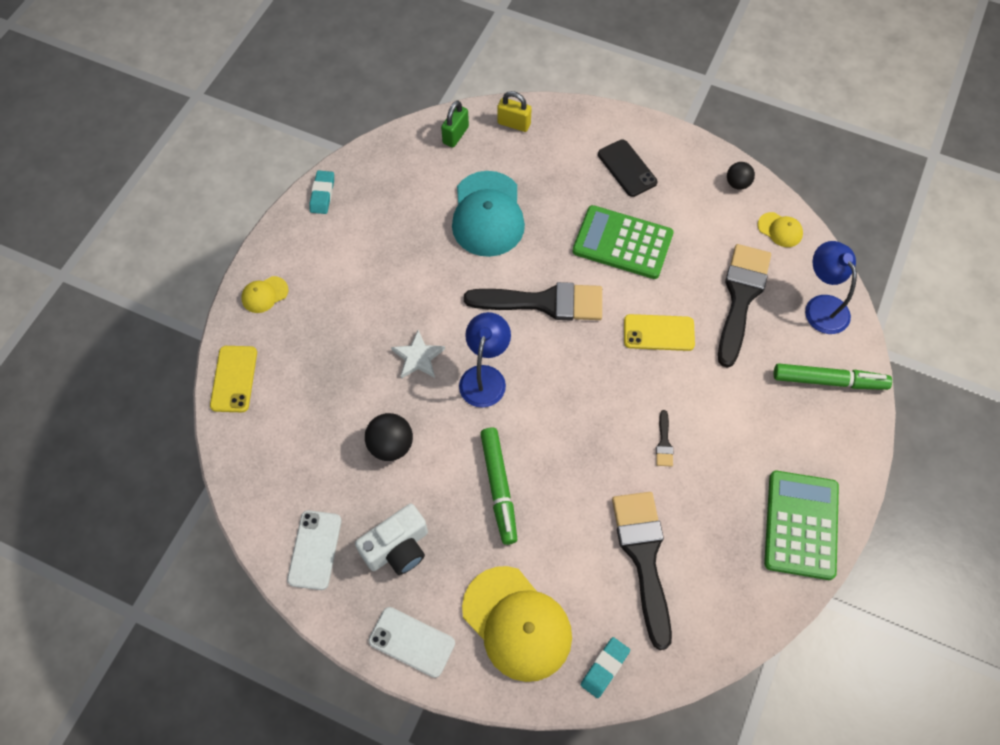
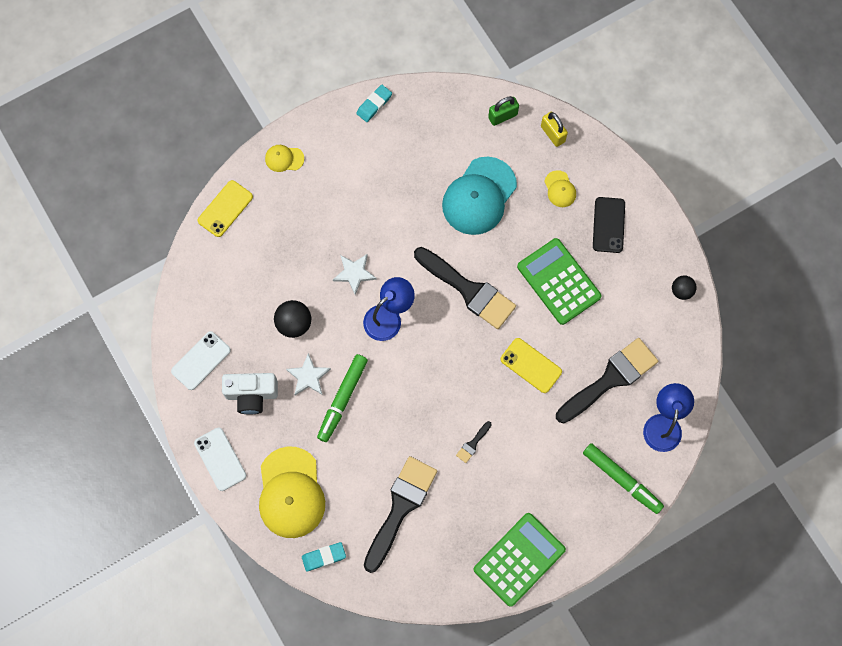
camera: 35 degrees right, 10 degrees up
(445, 488) = (308, 376): none -> white star
(780, 230) = (682, 347): yellow cap -> yellow cap (560, 189)

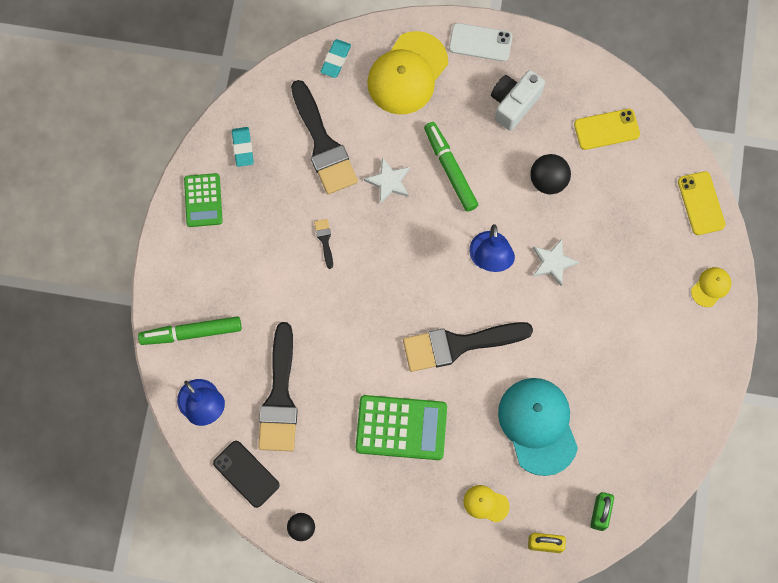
camera: 130 degrees right, 0 degrees up
(201, 360) = (576, 86): white phone -> none
(291, 493) = (407, 73): yellow cap -> yellow cap turned 90 degrees counterclockwise
(308, 376) = (492, 157): white star -> white star (388, 181)
(374, 104) = (704, 406): turquoise eraser -> turquoise eraser (243, 148)
(519, 559) = (203, 200): green calculator -> green calculator, size x0.64
(531, 365) = (348, 341): yellow phone -> yellow phone (606, 129)
(608, 225) = (416, 518): black phone -> black phone (246, 474)

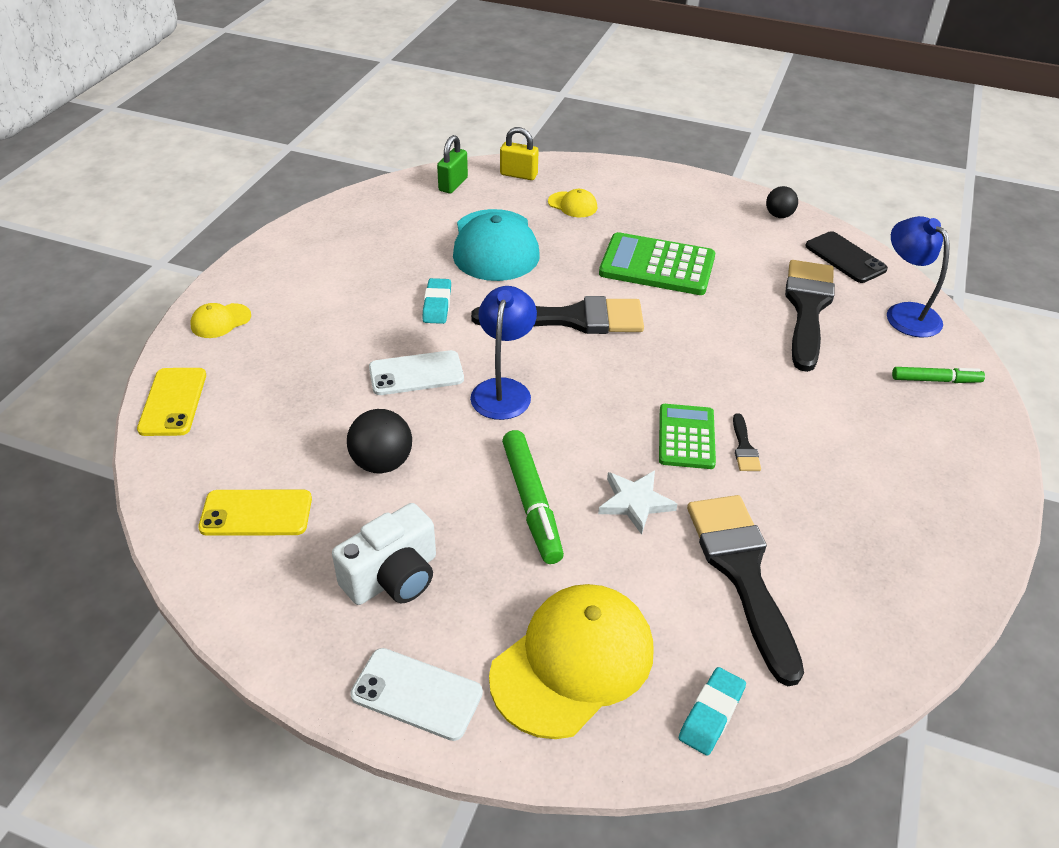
camera: 170 degrees left, 30 degrees down
(191, 333) = (935, 380): green marker -> green marker, size x0.62
(203, 200) = (946, 527): green calculator -> green calculator (686, 437)
(243, 148) = (887, 592): turquoise eraser -> turquoise eraser (437, 305)
(553, 263) = (416, 374): white star -> white phone

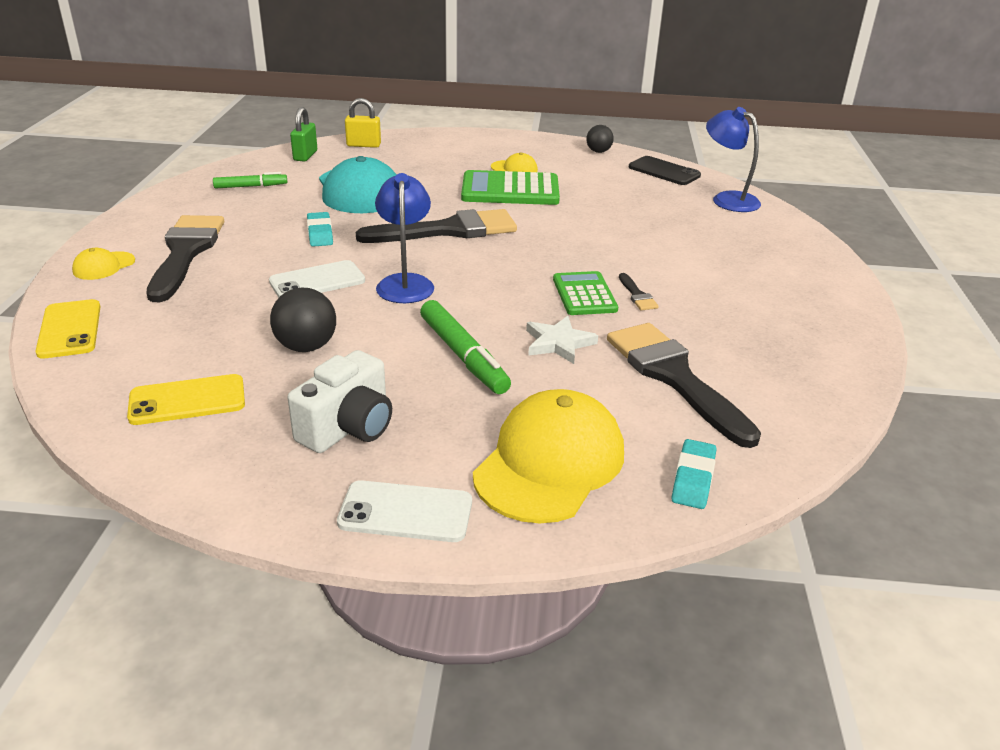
camera: 15 degrees left, 10 degrees down
(572, 205) = (420, 159): yellow cap -> yellow cap (514, 168)
(807, 308) = (648, 204): black brush -> black brush (185, 253)
(935, 380) = (771, 236): green marker -> green marker (251, 186)

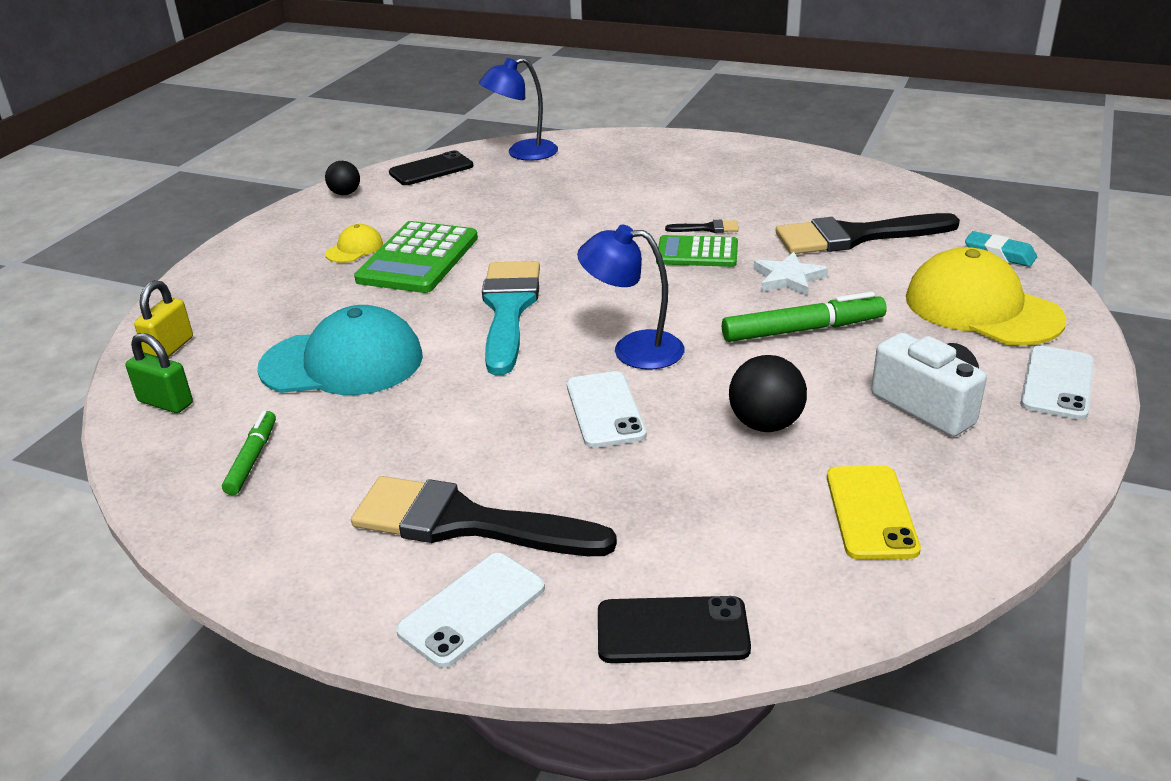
camera: 70 degrees left, 0 degrees up
(70, 329) = (672, 630): yellow phone -> black phone
(104, 266) = (472, 609): yellow cap -> white phone
(320, 233) = (465, 402): turquoise eraser -> none
(448, 230) = (508, 310): black brush -> turquoise brush

